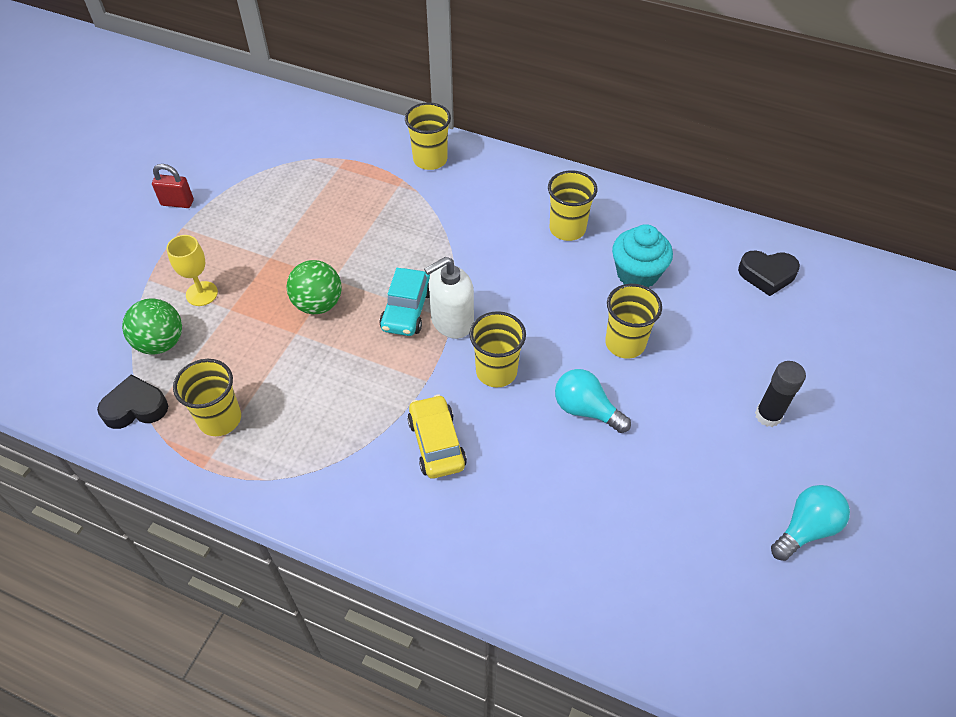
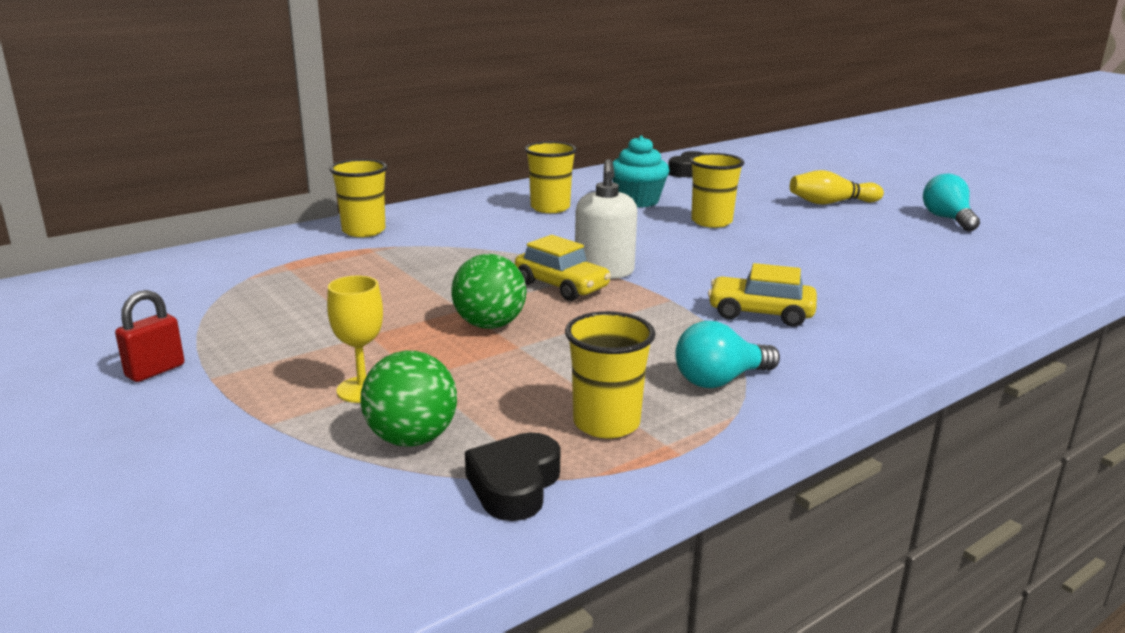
camera: 60 degrees left, 30 degrees down
(407, 310) = (561, 286): turquoise car -> yellow car
(496, 371) = (692, 270): yellow cup -> none
(586, 410) = (773, 250): turquoise light bulb -> turquoise light bulb (720, 380)
(768, 415) = (831, 203): black glue stick -> yellow bowling pin

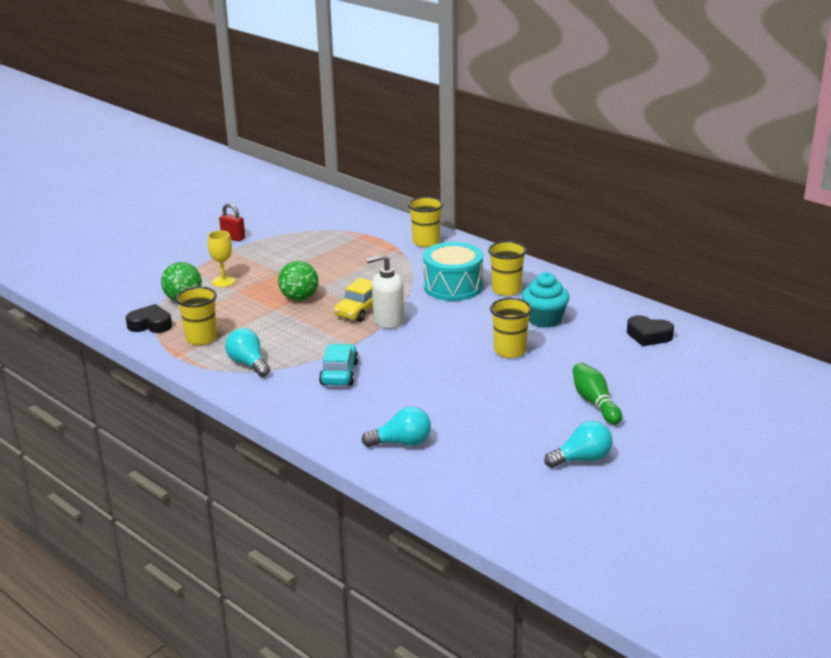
camera: 80 degrees right, 5 degrees up
(521, 230) = (453, 286): none -> turquoise drum
(760, 313) = (339, 373): yellow car -> turquoise car
(831, 203) = (595, 402): yellow bowling pin -> green bowling pin
(946, 291) = (402, 443): none -> turquoise light bulb

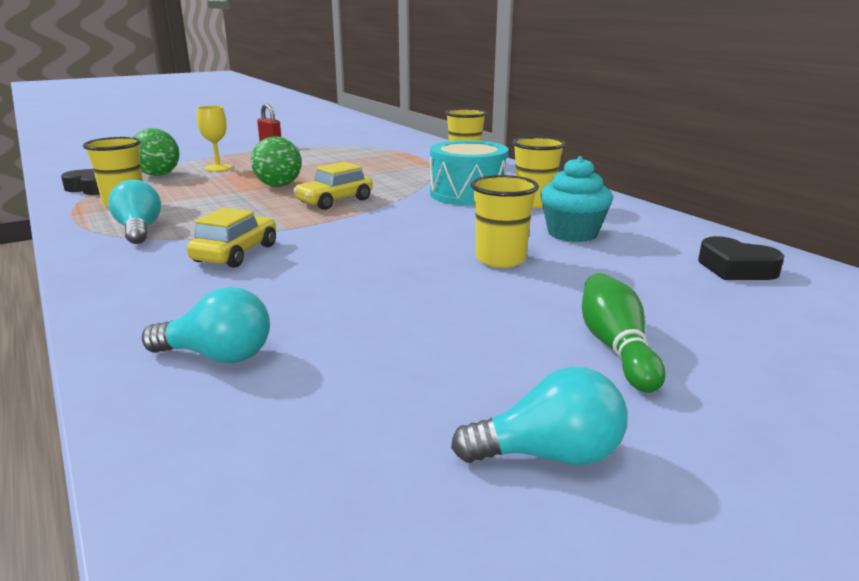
camera: 15 degrees right, 5 degrees down
(339, 373) = (236, 253): turquoise car -> yellow car
(388, 320) = (359, 212): white soap dispenser -> none

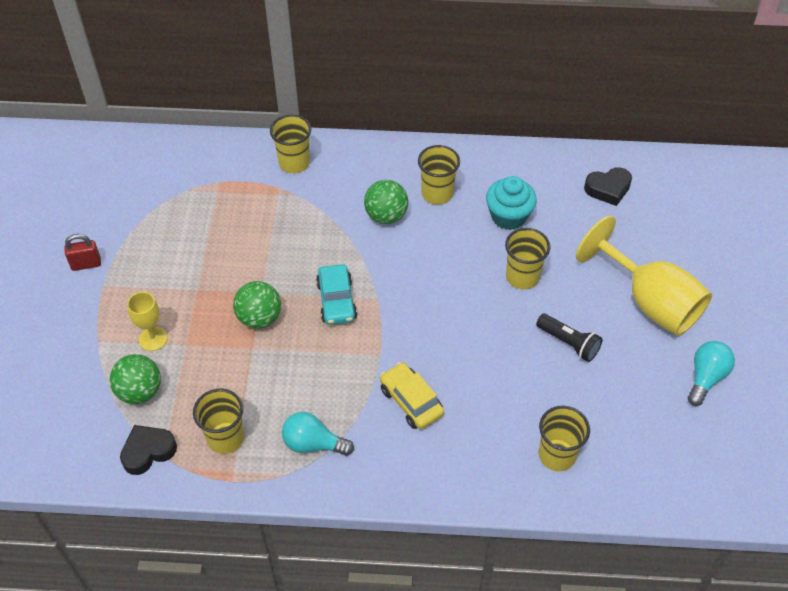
camera: 55 degrees left, 30 degrees up
(218, 356) = (557, 455): turquoise light bulb -> yellow cup
(334, 201) = (336, 301): yellow car -> turquoise car
(439, 310) = (568, 343): none -> black flashlight
(467, 194) = (386, 216): turquoise drum -> green ball
(615, 347) = (649, 301): green bowling pin -> yellow goblet

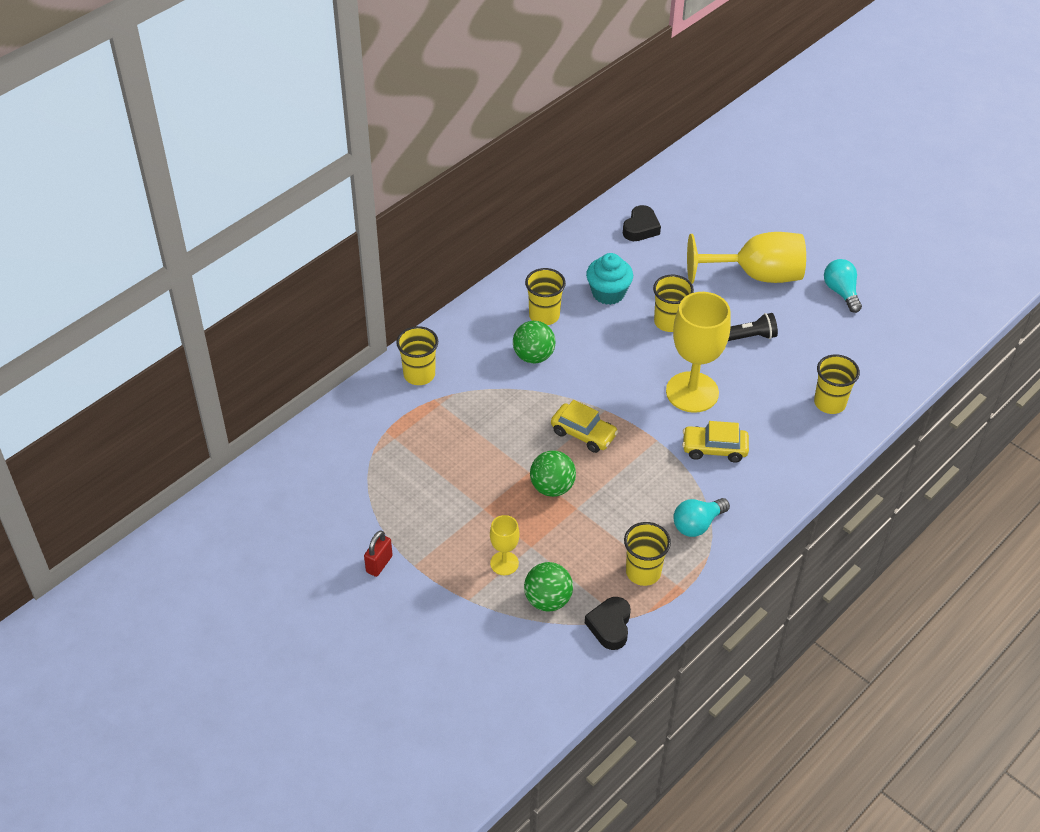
camera: 50 degrees left, 5 degrees down
(336, 301) = (583, 433): turquoise car -> yellow car
(459, 344) = (692, 392): none -> yellow goblet

